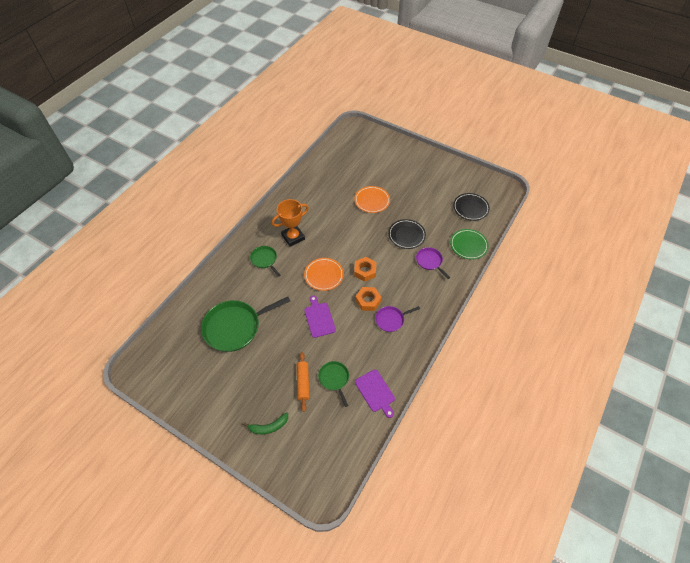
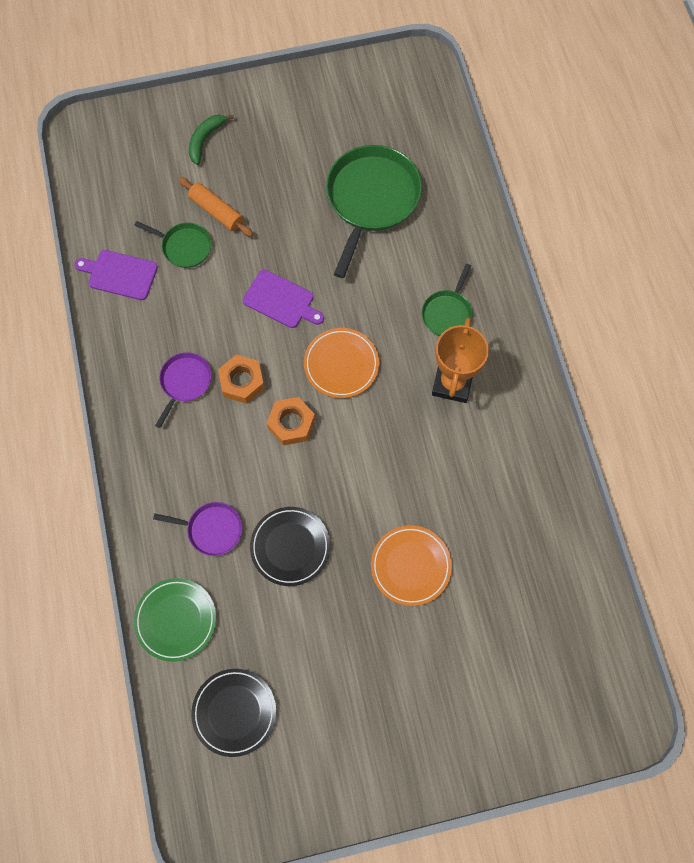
camera: 135 degrees right, 15 degrees up
(264, 259) = (447, 313): green pan -> green pan turned 105 degrees clockwise

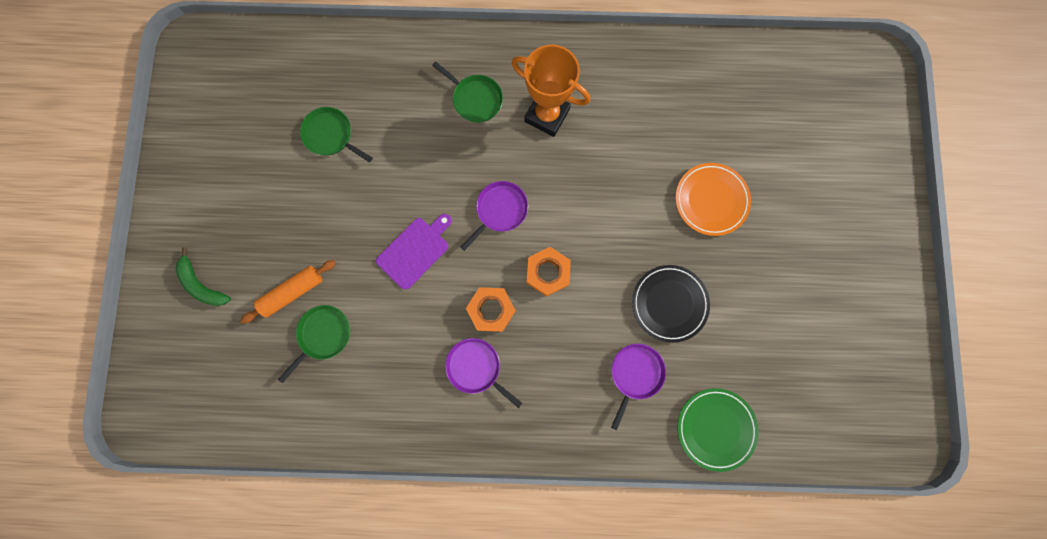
camera: 75 degrees left, 10 degrees up
(120, 274) = (334, 410): purple cutting board -> none
(234, 712) = (811, 391): black plate -> none
(341, 364) = (500, 210): orange plate -> purple pan
(371, 199) = (331, 135): green pan -> green pan, size x0.51

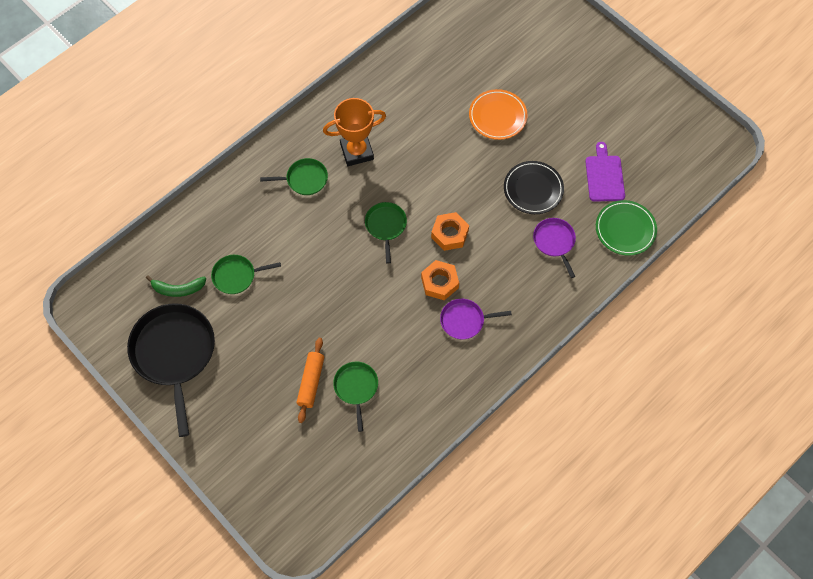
camera: 45 degrees left, 15 degrees down
(203, 284) = (248, 431): green banana -> green banana (178, 289)
(215, 157) = (174, 353): none -> black pan
(415, 251) = (360, 292): purple cutting board -> purple cutting board (604, 176)
(500, 210) = (386, 226): purple pan -> green pan

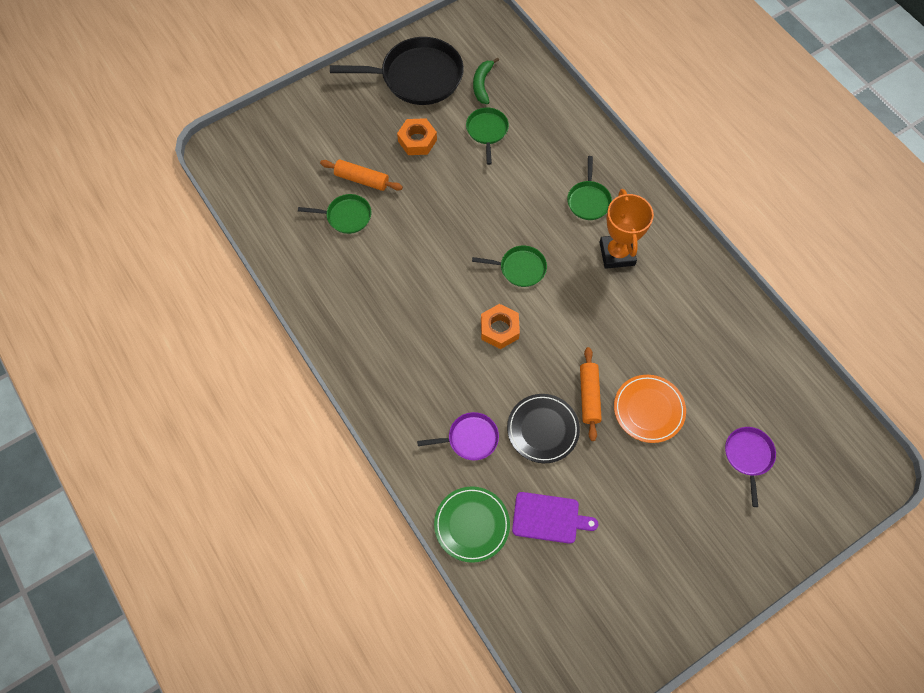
camera: 100 degrees right, 0 degrees up
(439, 282) = (443, 309): orange nut -> orange nut (417, 140)
(464, 320) = (394, 325): purple pan -> purple pan (748, 456)
(496, 159) = (589, 396): none -> orange rolling pin

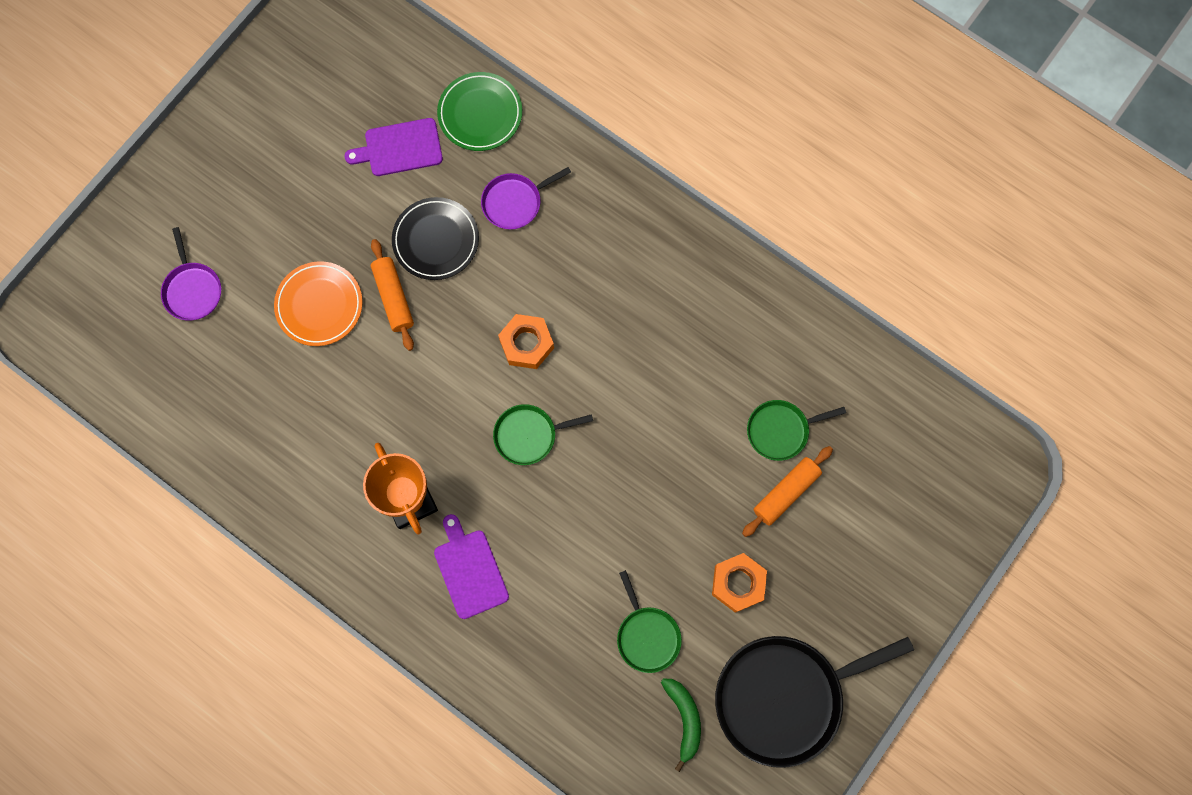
camera: 160 degrees right, 10 degrees up
(362, 179) = (786, 493): orange rolling pin -> orange rolling pin turned 45 degrees counterclockwise
(588, 200) = (470, 570): green pan -> purple cutting board

